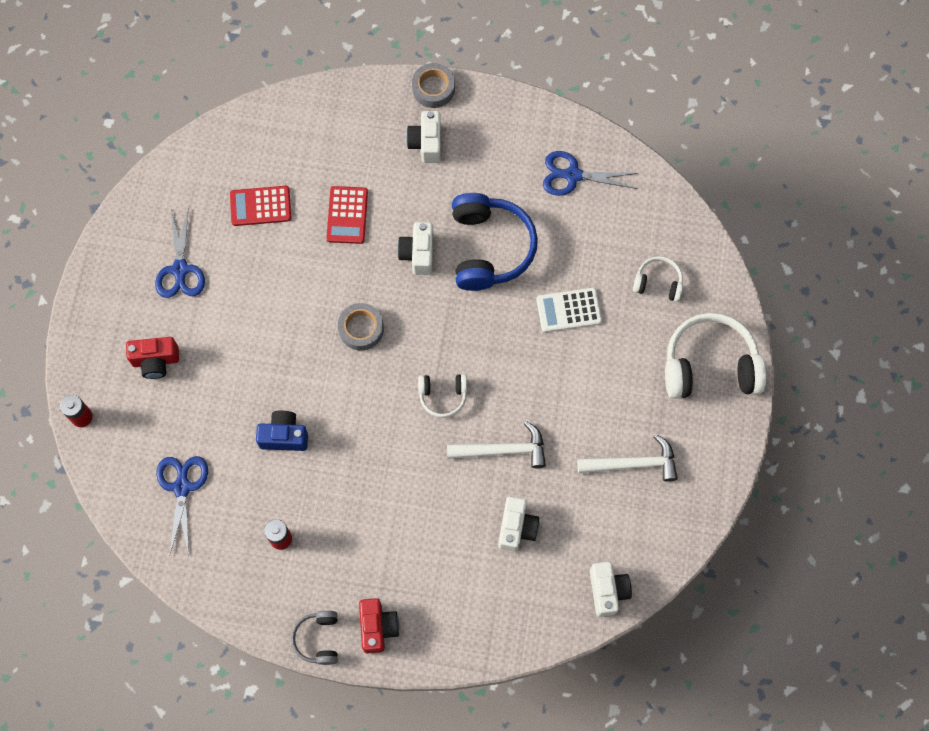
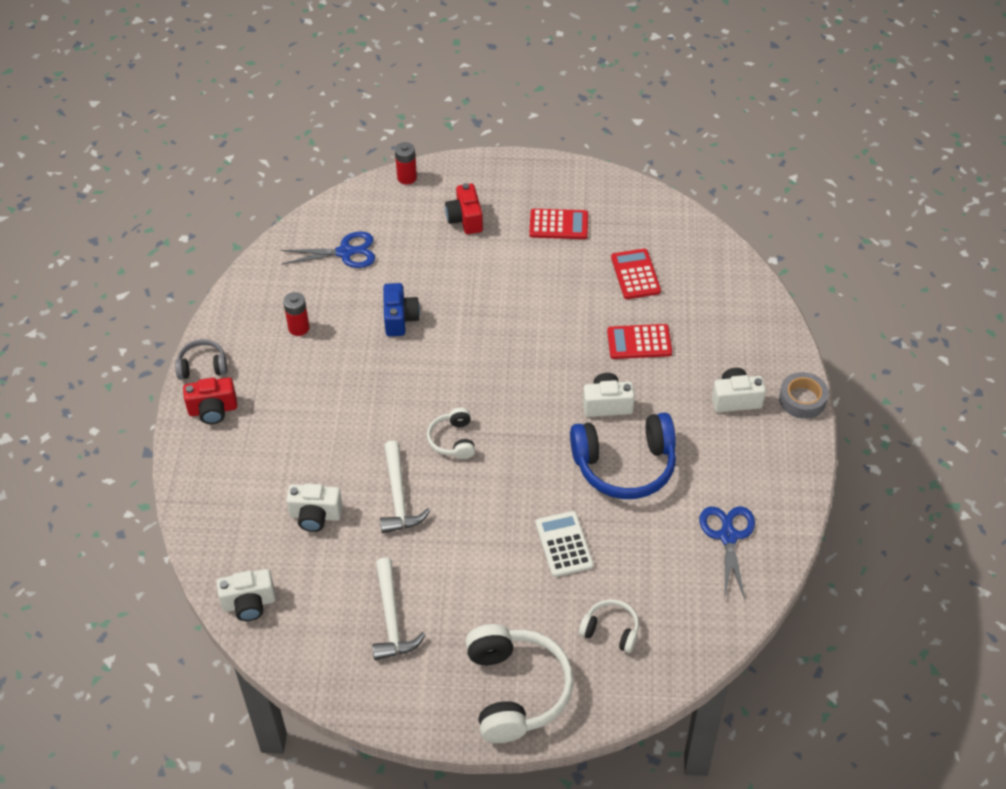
camera: 85 degrees right, 20 degrees down
(180, 269) = (558, 225): blue scissors -> red calculator
(361, 329) = (517, 366): grey tape -> none
(658, 283) = (611, 630): white headphones -> white headphones turned 75 degrees counterclockwise

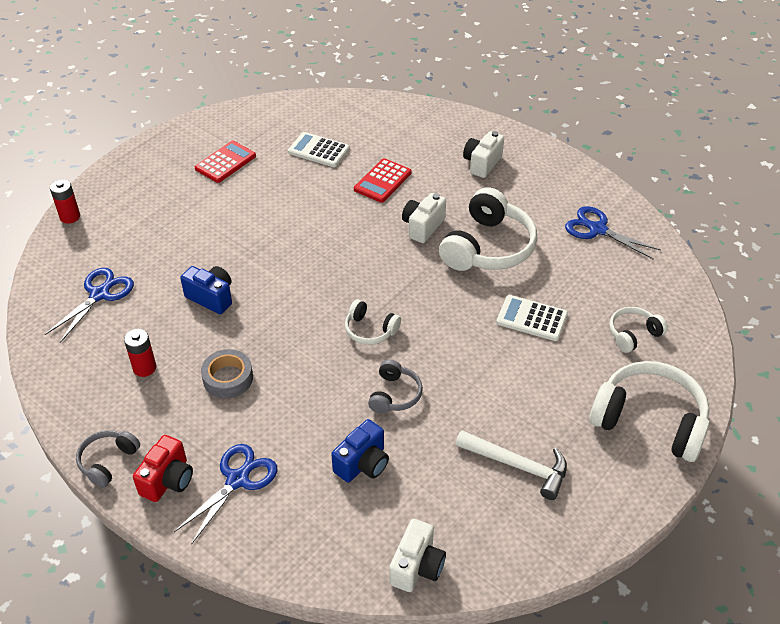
camera: 55 degrees left, 5 degrees down
(243, 449) = (237, 480): none -> blue scissors
(315, 516) = (362, 464): white camera -> blue camera
(398, 496) = (394, 395): white hammer -> grey headphones
(465, 219) = (156, 207): red camera -> none
(625, 466) = (488, 247): blue headphones -> white headphones
(635, 274) = (319, 150): red calculator -> white calculator
(802, 399) = (512, 135): grey tape -> grey tape (228, 378)

